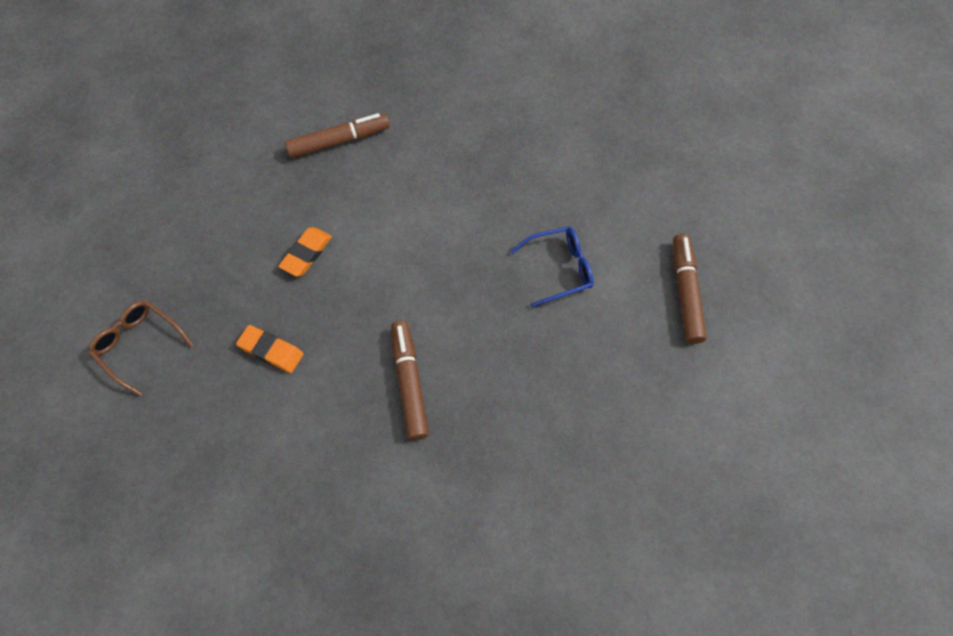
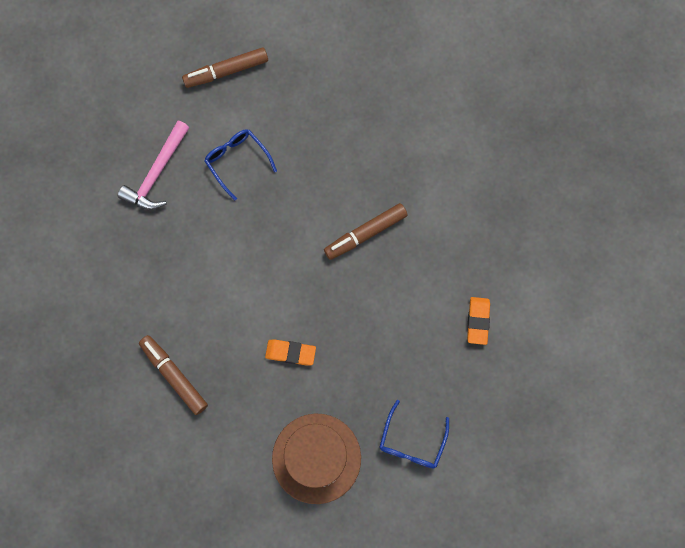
camera: 110 degrees left, 10 degrees up
(140, 345) = (412, 442): brown glasses -> blue glasses
(182, 243) = (316, 458): none -> brown hat
(271, 351) = (379, 341): orange eraser -> orange eraser (478, 321)
(573, 185) = (157, 173): none -> pink hammer

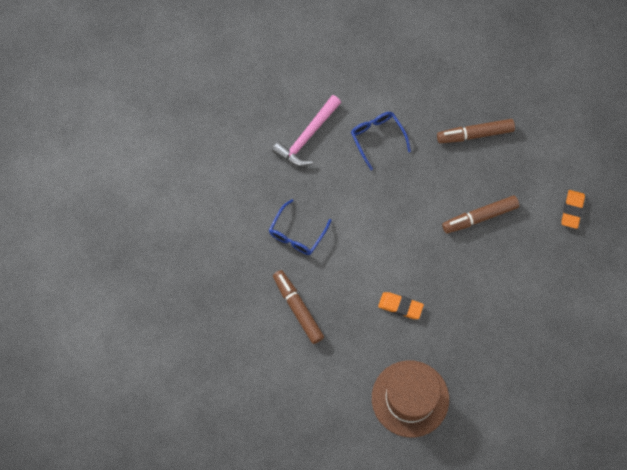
camera: 10 degrees right, 5 degrees down
(226, 71) = (379, 60): brown marker -> brown marker (475, 134)
(412, 442) = (494, 399): blue glasses -> blue glasses (297, 234)
(478, 321) = (567, 307): orange eraser -> orange eraser (572, 210)

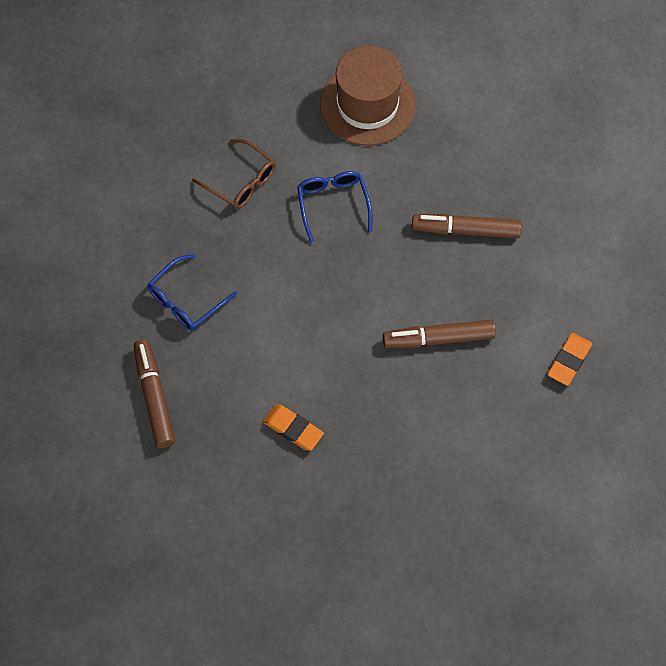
camera: 15 degrees right, 5 degrees down
(307, 137) = (241, 181): pink hammer -> brown glasses
(410, 398) = (266, 555): brown hat -> brown hat (367, 105)

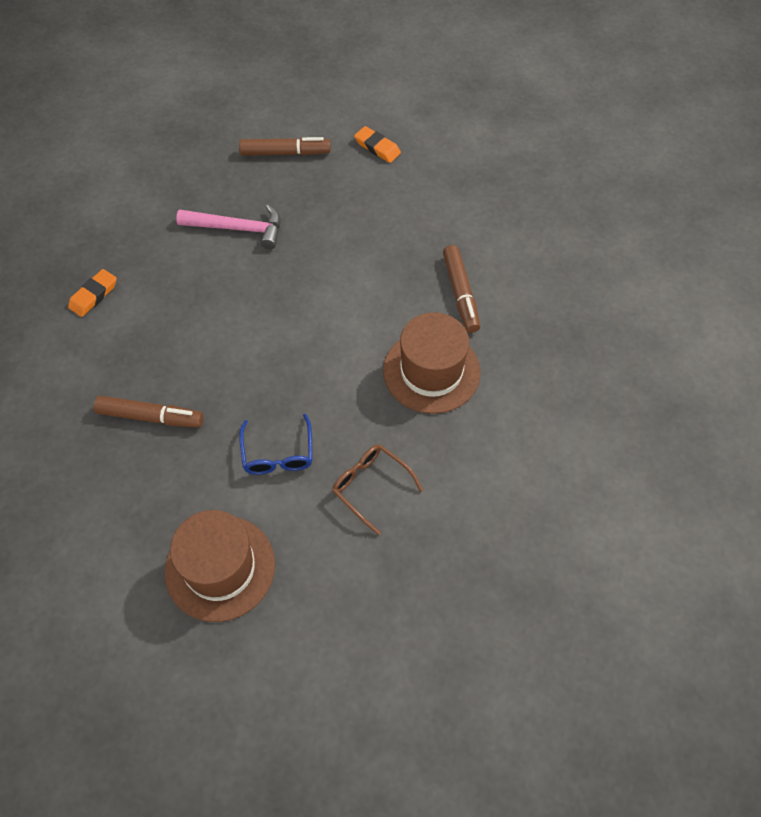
camera: 175 degrees left, 5 degrees down
(186, 300) = (431, 371): blue glasses -> brown hat
(293, 429) = (343, 261): orange eraser -> orange eraser (377, 147)
(426, 466) = (238, 228): none -> pink hammer
(438, 338) = (203, 321): brown marker -> brown marker (285, 153)

